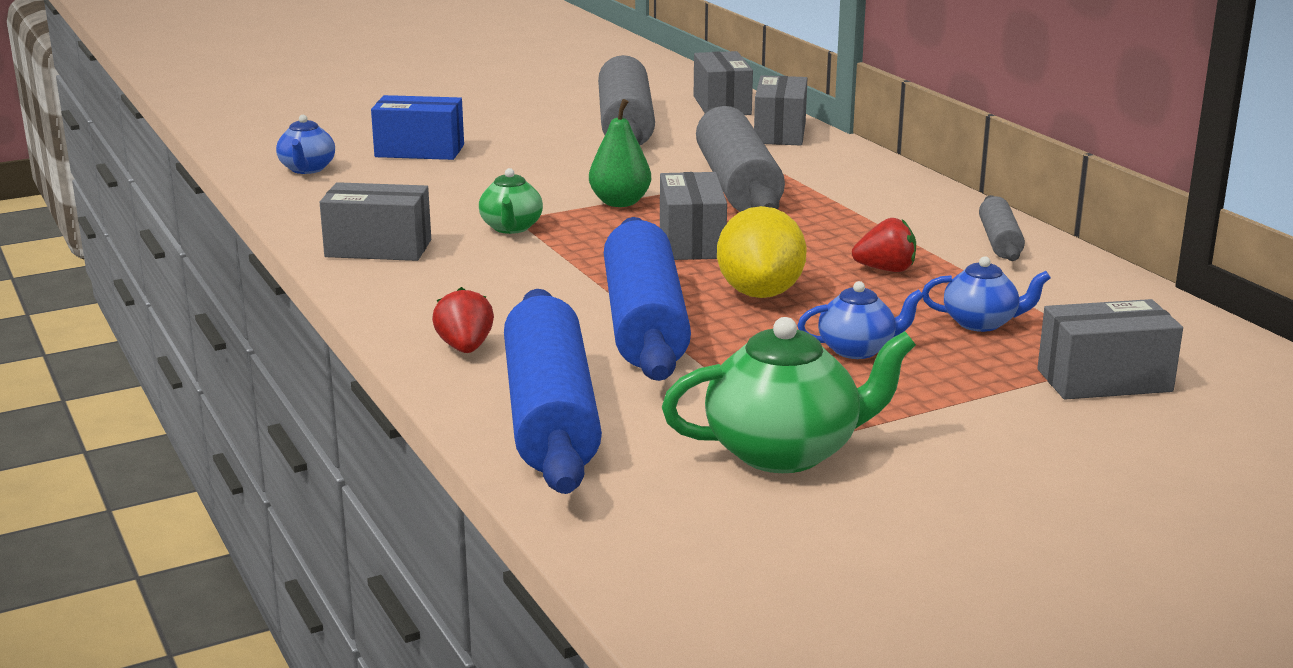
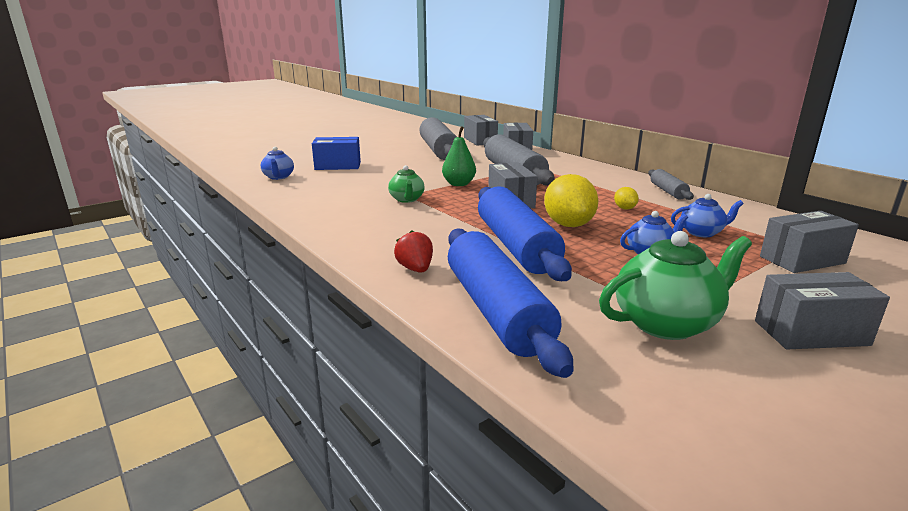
camera: 10 degrees left, 0 degrees up
(378, 248) = (335, 214): grey box -> grey box (811, 333)
(886, 270) = (624, 208): red strawberry -> yellow lemon

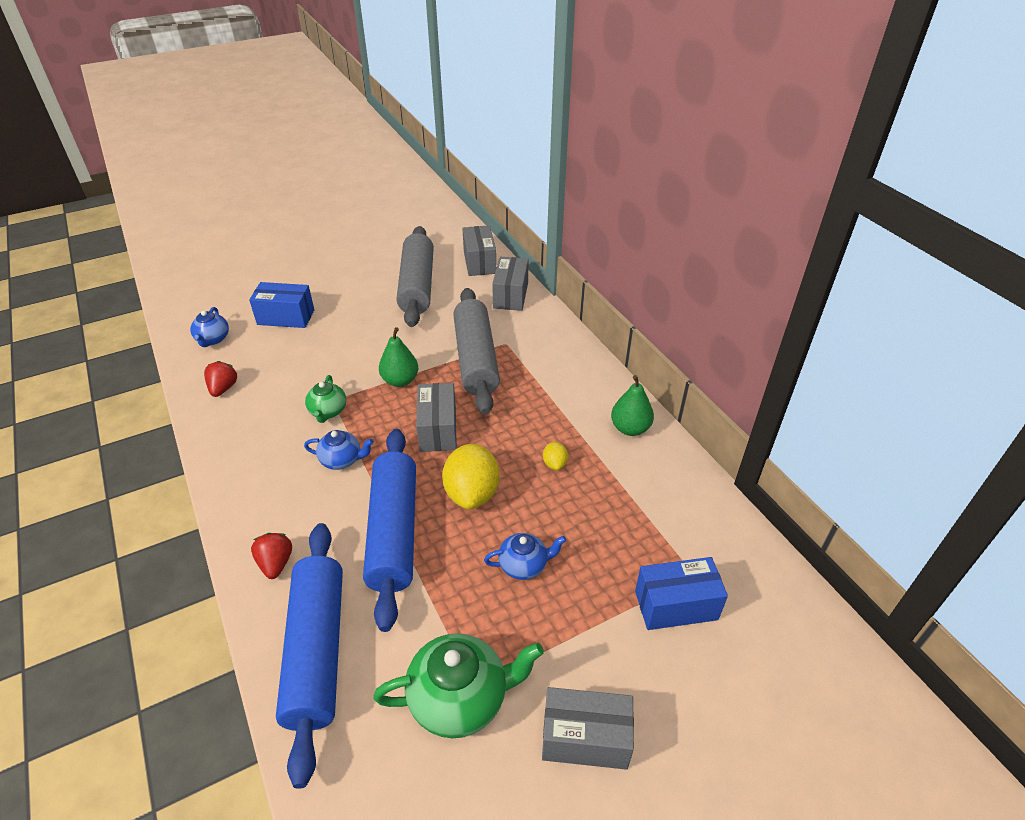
camera: 10 degrees right, 20 degrees up
(302, 195) = (223, 388): none -> red strawberry
(668, 191) = (630, 428): grey rolling pin -> green pear
(702, 232) = (606, 531): blue teapot -> blue teapot (342, 460)
(802, 260) = (676, 605): grey box -> blue box

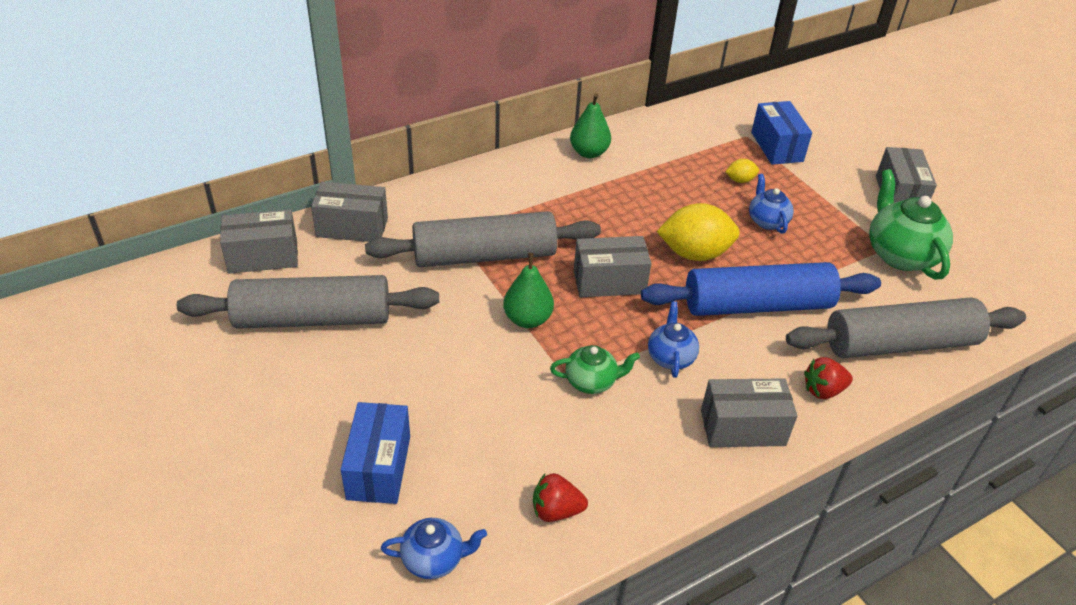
camera: 95 degrees left, 0 degrees up
(255, 496) = (742, 427): none -> grey box
(316, 650) = (900, 344): blue rolling pin -> grey rolling pin
(554, 464) = (644, 200): yellow lemon -> yellow lemon (740, 180)

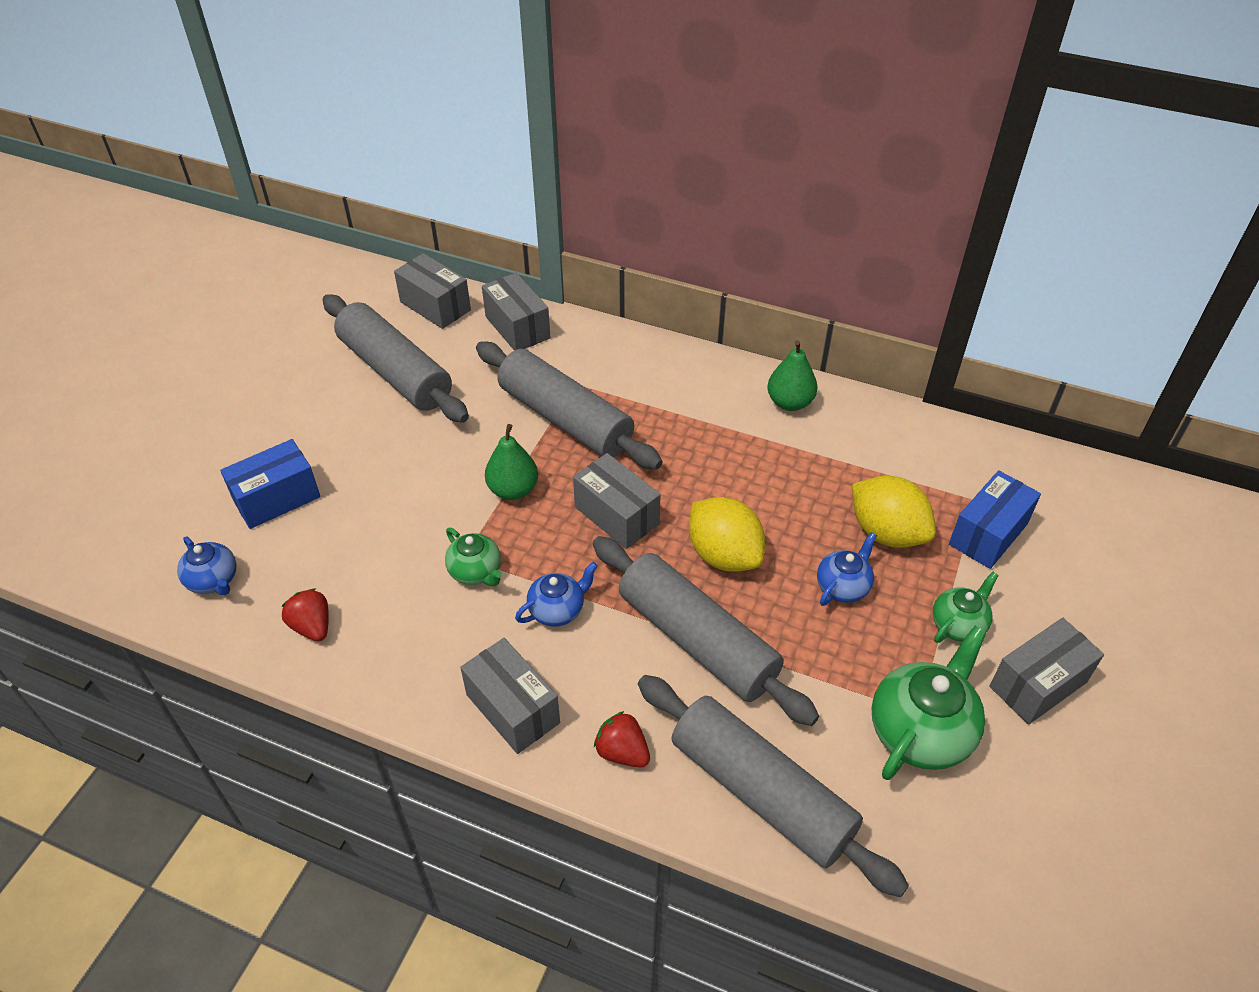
camera: 55 degrees right, 5 degrees up
(740, 180) = (887, 532): yellow lemon -> yellow lemon, size x2.14
(757, 305) = (697, 640): blue rolling pin -> grey rolling pin
(834, 196) = (958, 624): none -> green teapot

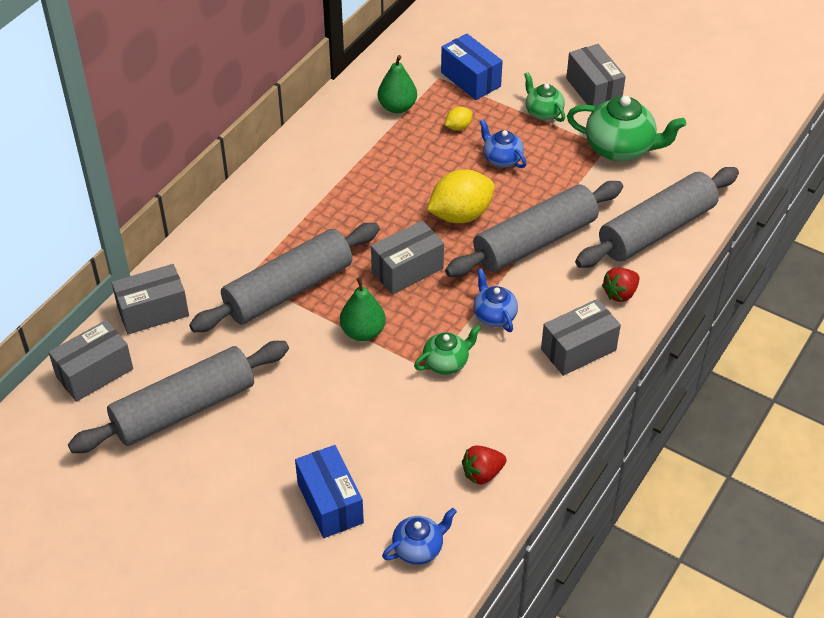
camera: 80 degrees left, 0 degrees up
(789, 402) = (312, 150): green pear -> green pear (397, 107)
(887, 532) = (458, 127): yellow lemon -> yellow lemon, size x0.47
(921, 731) = (620, 148): green teapot -> green teapot turned 150 degrees clockwise

